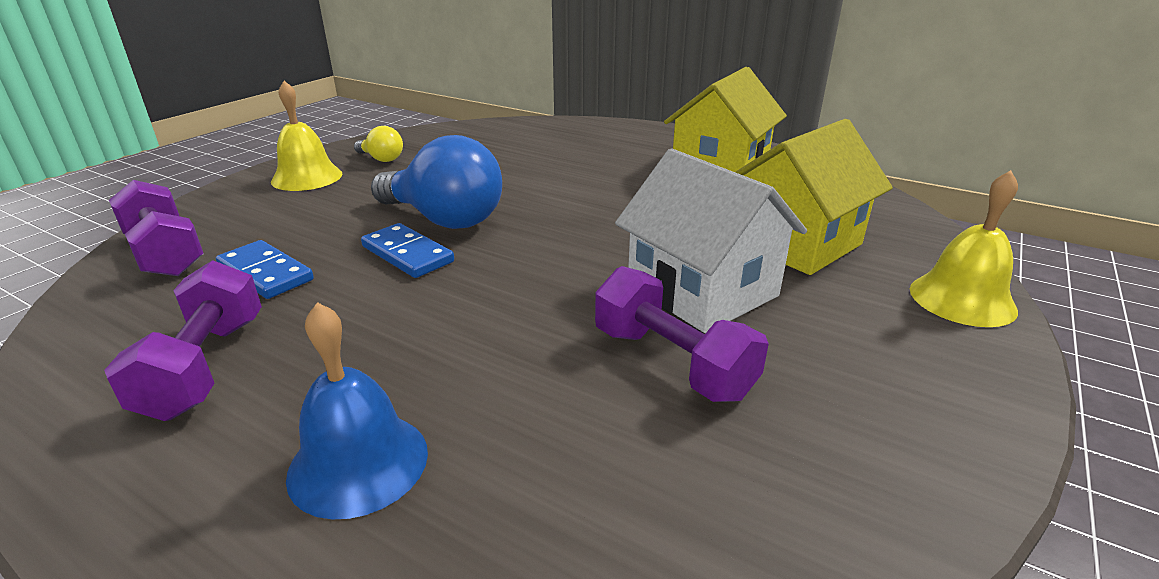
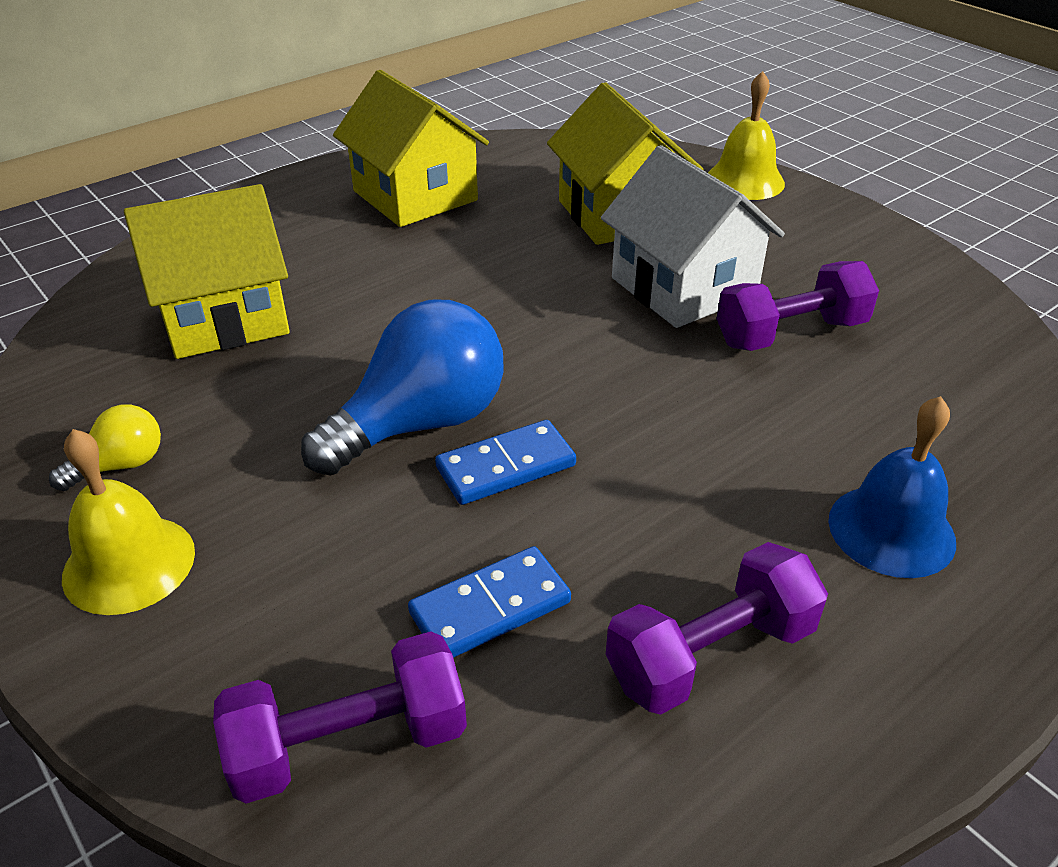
camera: 70 degrees left, 10 degrees up
(205, 366) = (710, 654): purple dumbbell -> purple dumbbell turned 45 degrees counterclockwise
(524, 150) = (224, 317): none -> yellow house
(702, 290) = (683, 287): white house -> white house turned 75 degrees clockwise

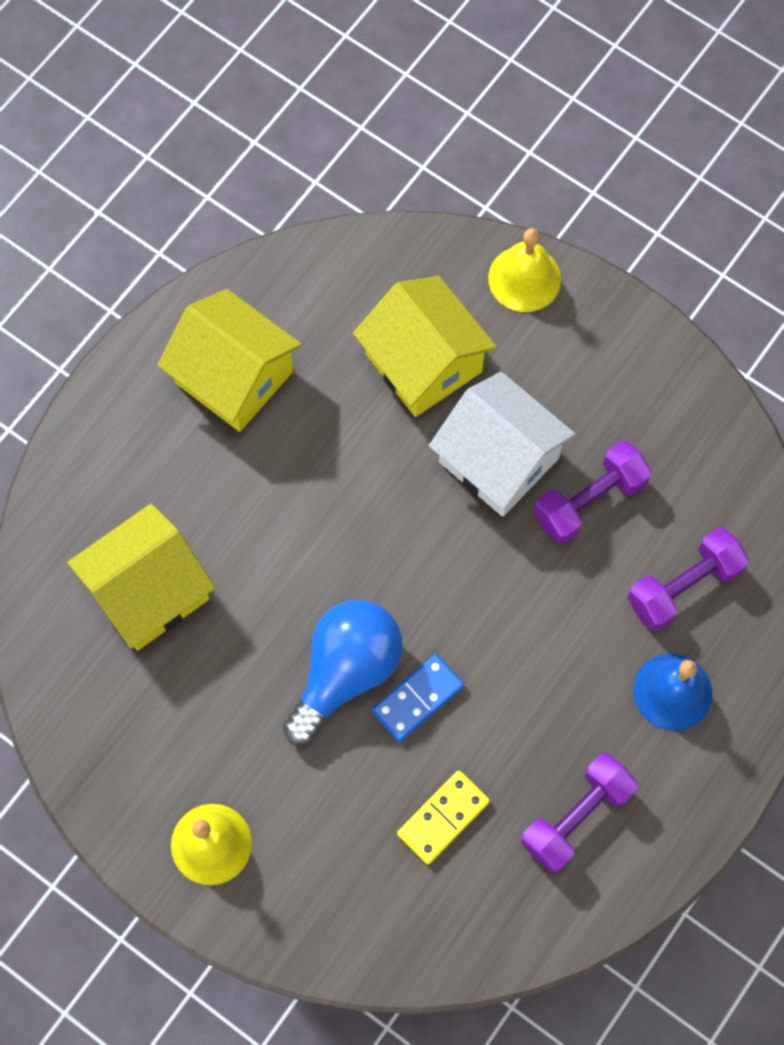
camera: 15 degrees left, 30 degrees up
(120, 465) = (158, 766): yellow light bulb -> none
(349, 743) = (396, 927): purple dumbbell -> purple dumbbell (683, 586)
(490, 607) = (443, 818): blue domino -> yellow domino

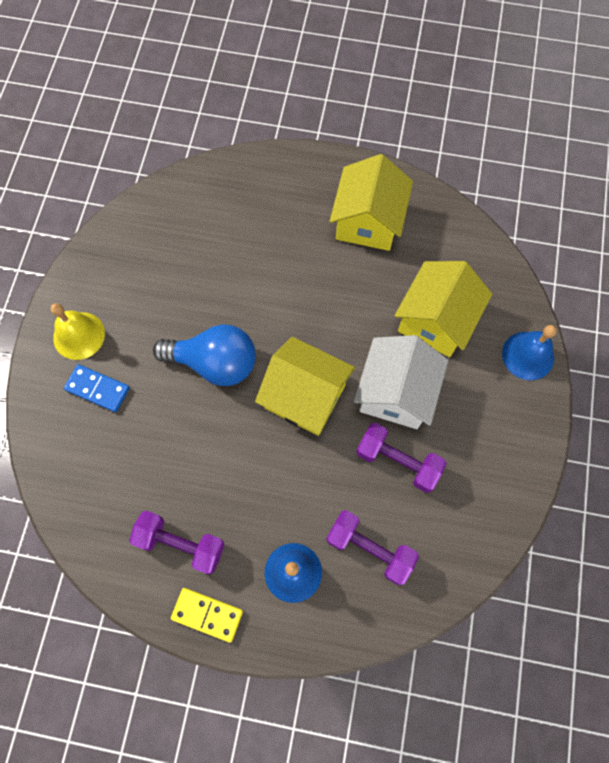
camera: 65 degrees right, 0 degrees up
(148, 591) = (215, 236): yellow house -> yellow house (305, 396)
(417, 699) = (216, 412): blue domino -> blue domino (97, 389)
(443, 818) = (147, 460): yellow domino -> yellow domino (207, 614)
(524, 278) = (528, 355): yellow bell -> blue bell

